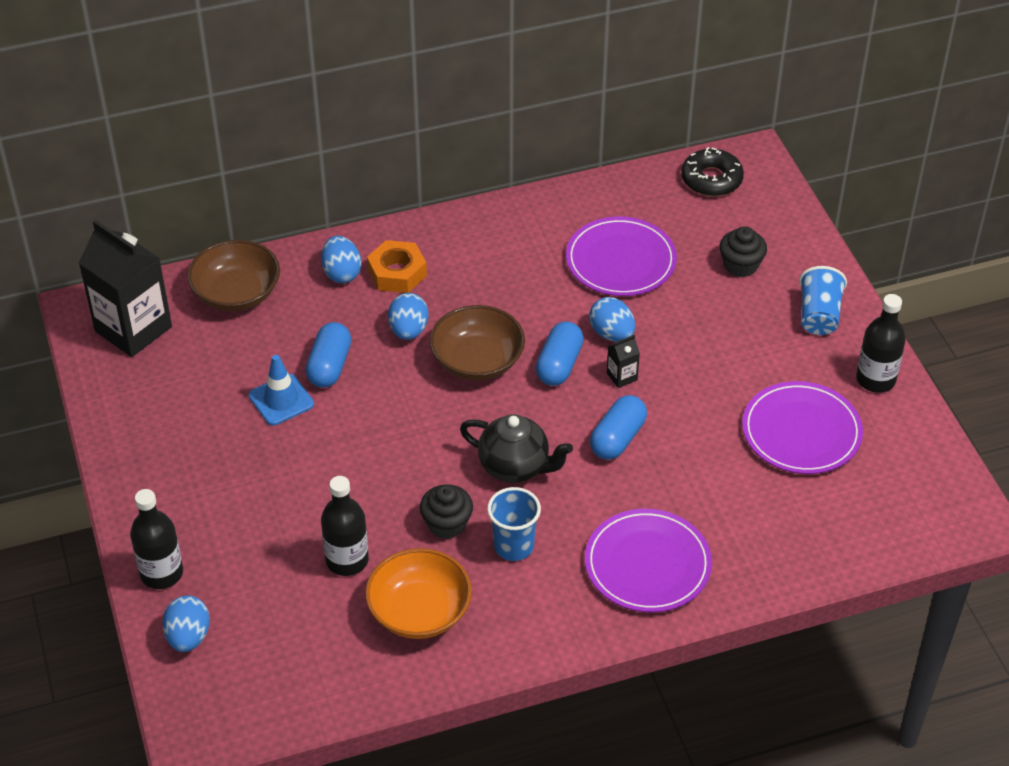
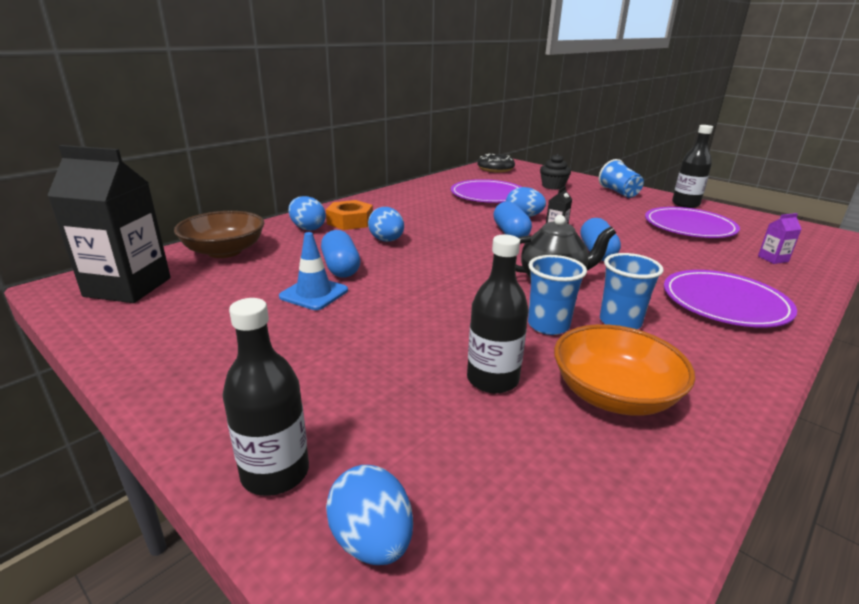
camera: 30 degrees left, 20 degrees down
(447, 524) = (548, 325): black cupcake -> blue cup
(477, 361) = (454, 242): brown bowl -> none
(808, 528) = (773, 259): none -> purple carton

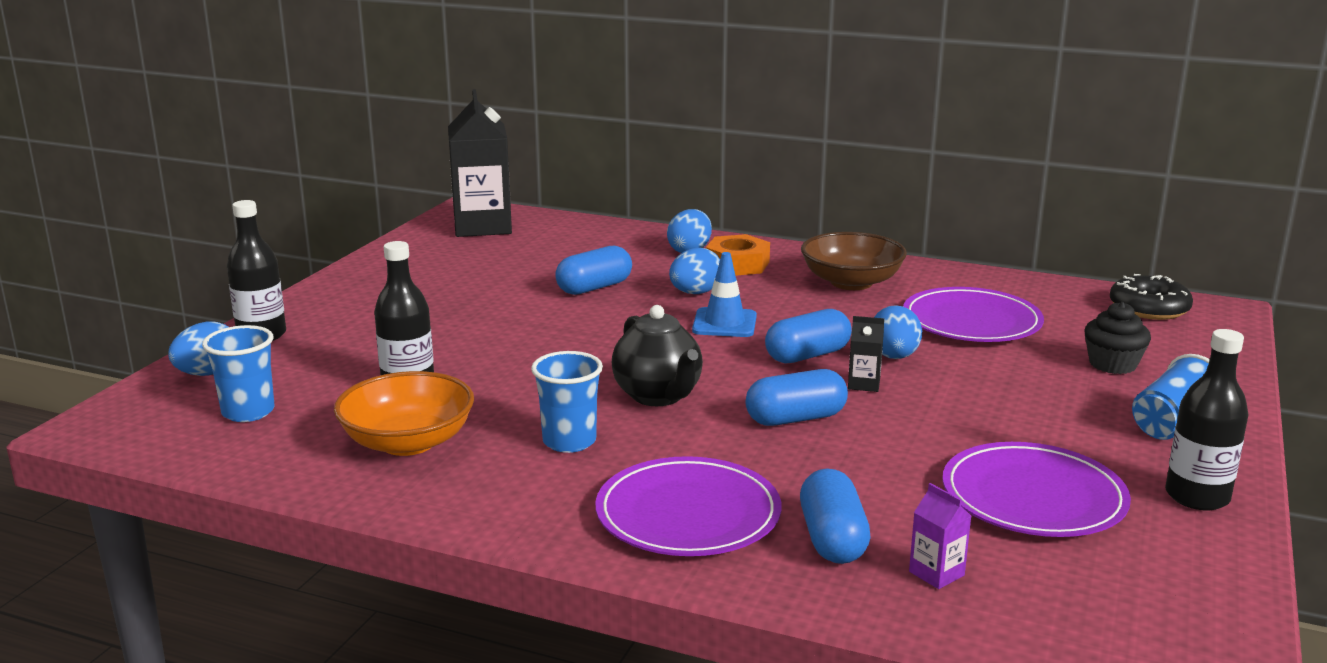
camera: 70 degrees right, 5 degrees down
(224, 251) = (588, 235): brown bowl -> brown bowl (851, 282)
(314, 294) = (523, 290): blue traffic cone -> blue traffic cone (724, 323)
(548, 325) = (533, 402): blue cup -> blue cup (248, 412)
(745, 272) = (832, 539): none -> blue capsule

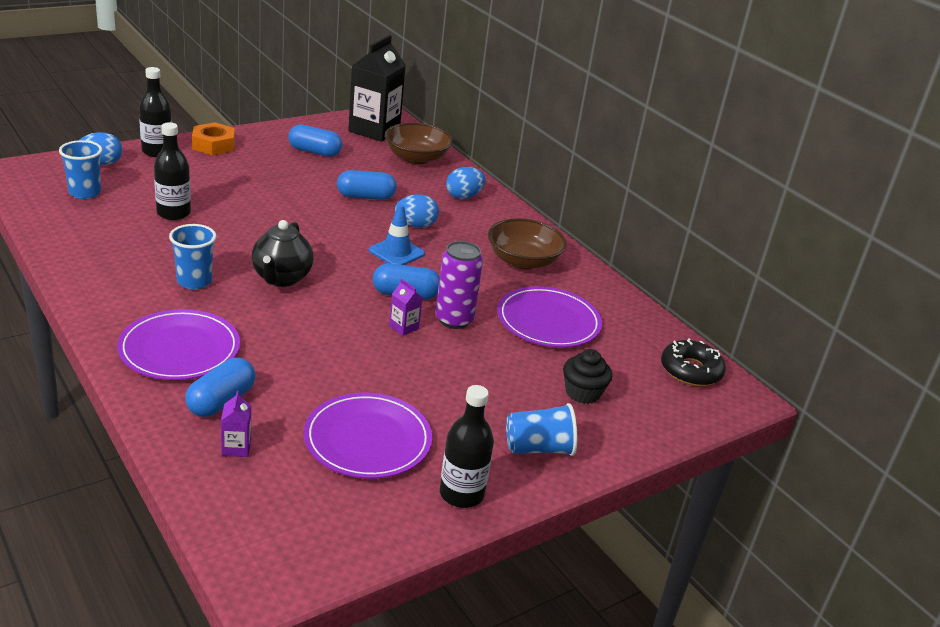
camera: 30 degrees right, 10 degrees up
(408, 442) = (124, 244): orange bowl -> none
(576, 235) = (416, 158): none -> brown bowl
(737, 264) = (475, 218): orange nut -> orange nut (213, 145)
(795, 419) = (327, 328): blue capsule -> blue capsule (314, 152)
(864, 384) = (404, 327): black carton -> purple carton
(894, 357) = (454, 320): blue egg -> purple can

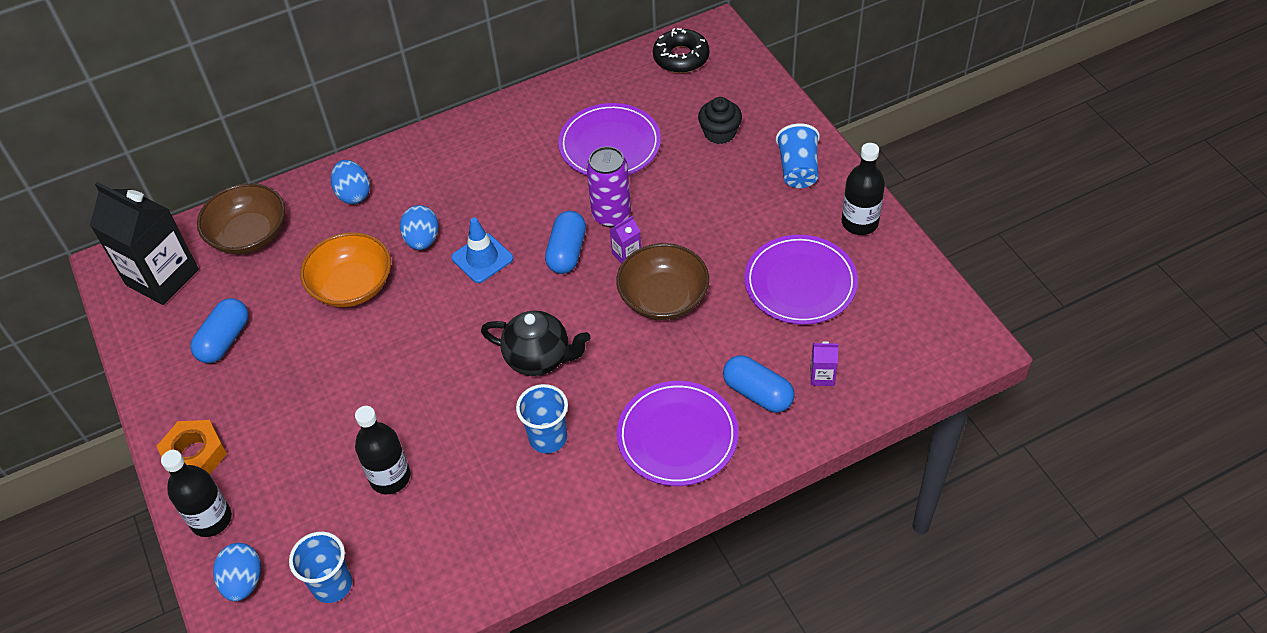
camera: 75 degrees left, 20 degrees up
(365, 197) = (352, 286): blue capsule -> orange bowl
(523, 261) = (498, 153): brown bowl -> brown bowl (663, 298)

